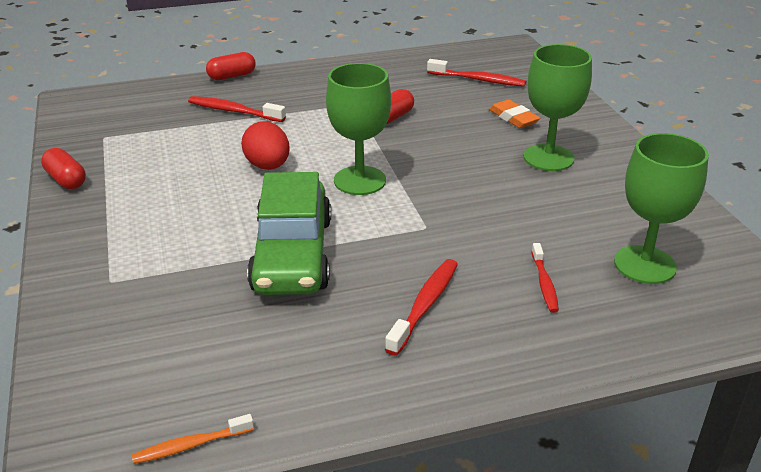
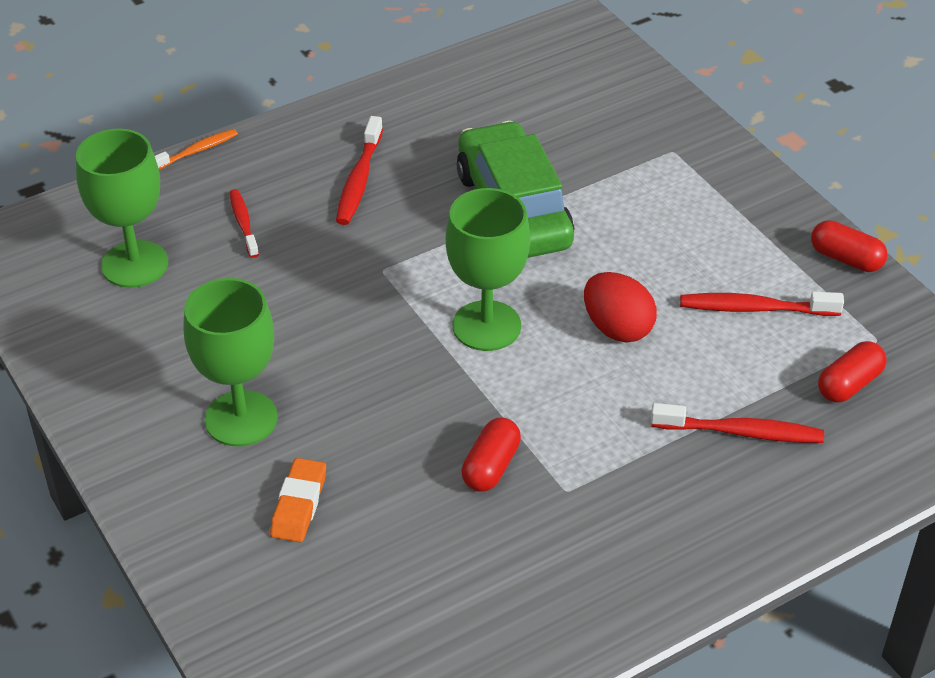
camera: 165 degrees right, 10 degrees up
(190, 445) = (502, 49): orange toothbrush -> orange toothbrush (197, 151)
(232, 76) = (813, 528): red capsule -> red capsule (849, 384)
(478, 80) = (373, 611): red toothbrush -> red toothbrush (754, 308)
(513, 118) = (299, 504): orange eraser -> orange eraser turned 60 degrees clockwise

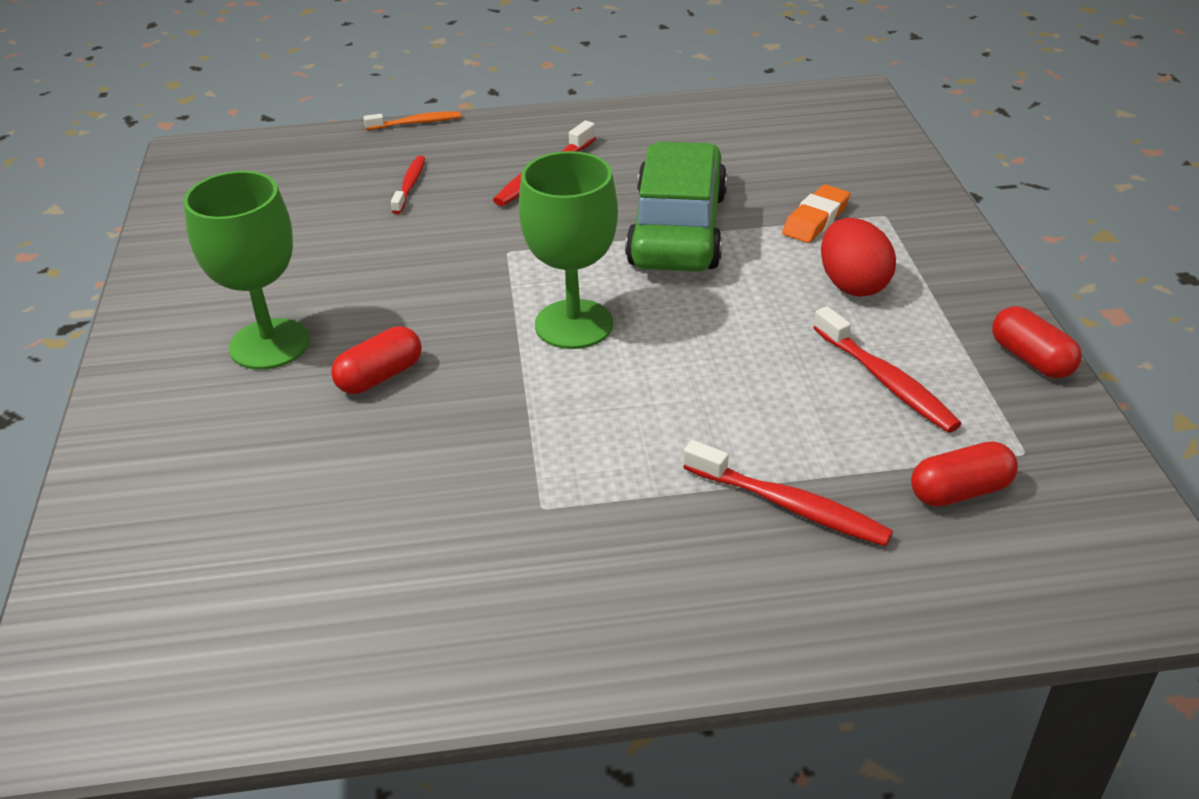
camera: 25 degrees right, 5 degrees down
(134, 264) = (288, 196): green goblet -> none
(299, 504) = (257, 438): orange eraser -> orange eraser (816, 220)
(491, 467) = (477, 459): red capsule -> red capsule (380, 376)
(617, 328) = (713, 361): red egg -> red egg (852, 284)
(754, 308) = (886, 381): red toothbrush -> red toothbrush turned 150 degrees counterclockwise

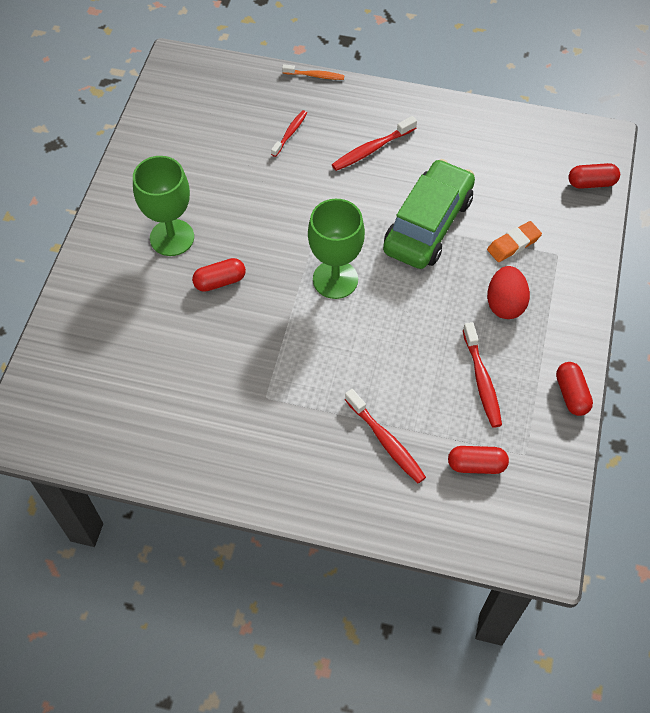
camera: 20 degrees right, 20 degrees up
(873, 137) = (591, 183): none -> red capsule

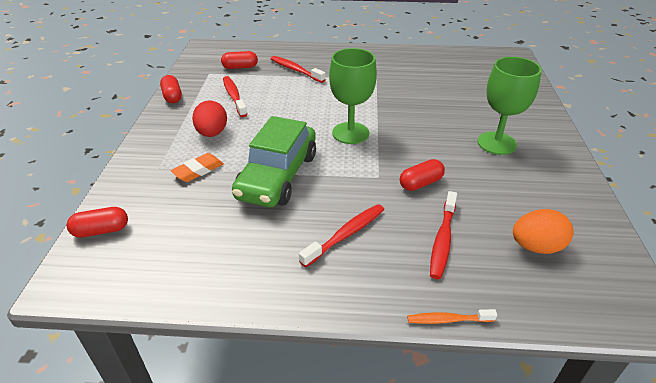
camera: 170 degrees right, 20 degrees down
(215, 117) = (536, 247): none -> orange egg
(220, 281) = (439, 123): red capsule -> red capsule (421, 183)
(290, 133) = (442, 240): red toothbrush -> red toothbrush, size x1.51

